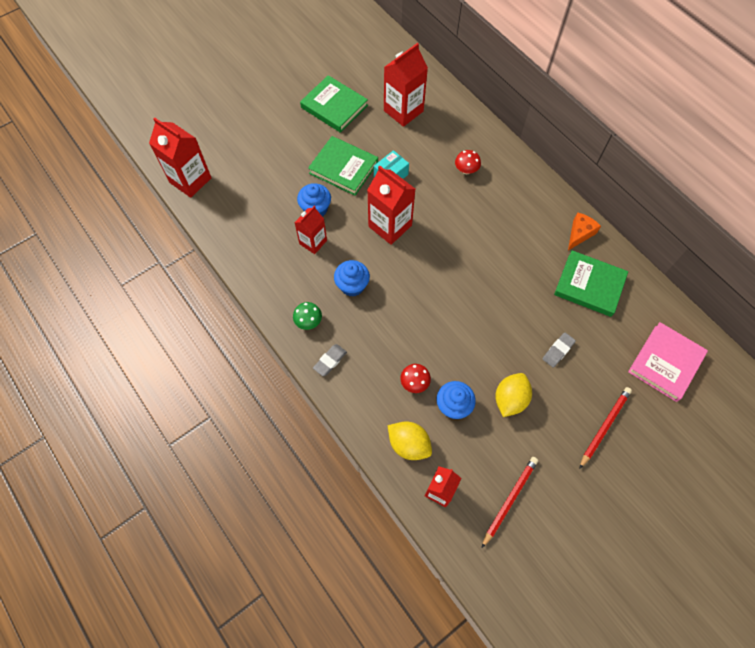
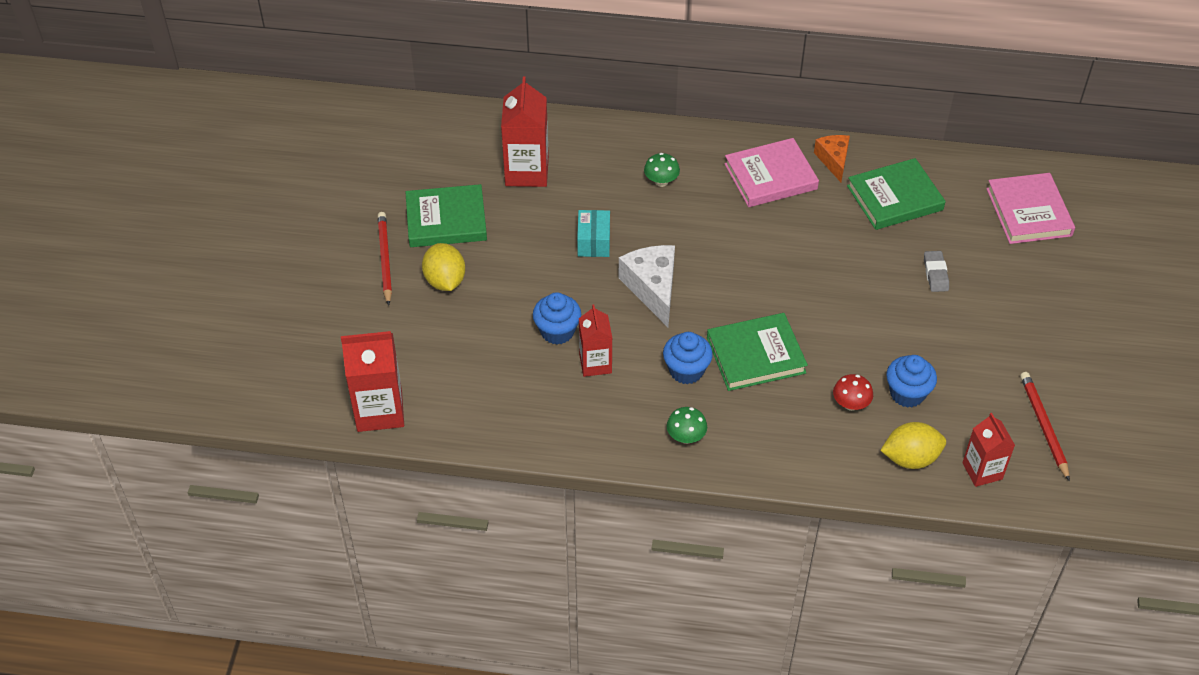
camera: 45 degrees left, 15 degrees down
(330, 361) = (752, 453): grey eraser -> none
(343, 168) = (535, 271): green book -> green book (755, 355)
(390, 226) = (652, 288): red carton -> white cheese
(466, 170) = (661, 181): red mushroom -> green mushroom
(510, 399) = (946, 347): yellow lemon -> yellow lemon (445, 281)
(530, 214) = (770, 176): none -> pink book
(604, 426) = (1044, 303): red pencil -> red pencil (385, 259)

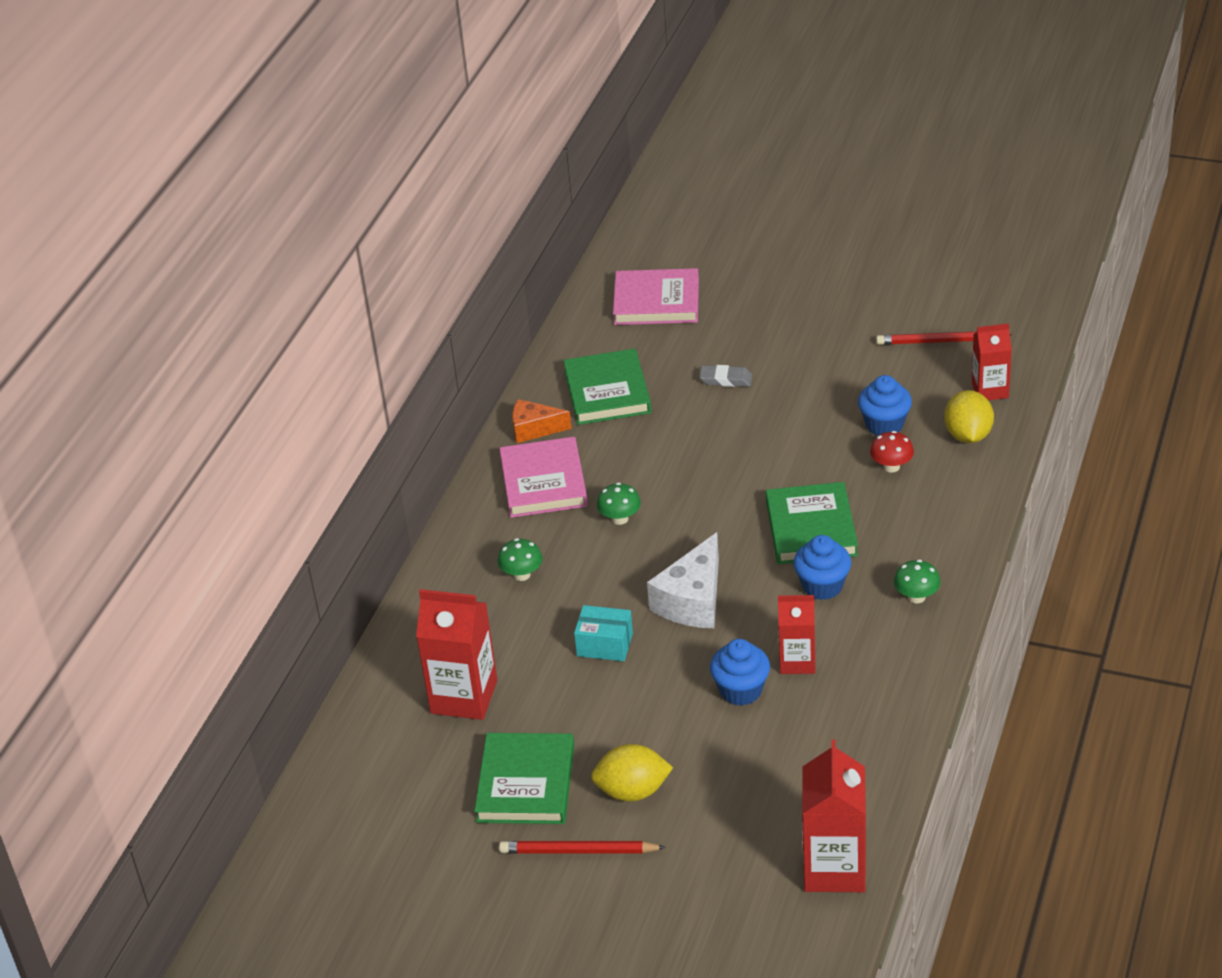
camera: 75 degrees left, 10 degrees down
(652, 288) = (692, 600): white cheese -> white cheese turned 60 degrees counterclockwise
(738, 229) = (620, 518): none -> green mushroom

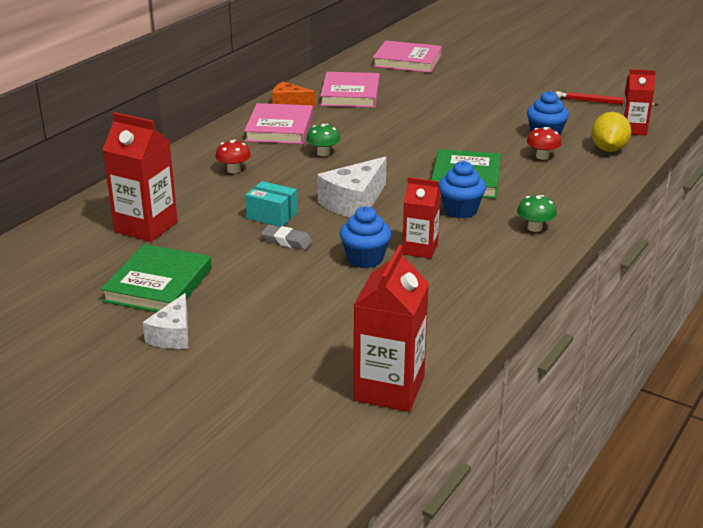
camera: 10 degrees right, 10 degrees down
(522, 574) = (234, 170): green mushroom -> red mushroom
(579, 851) = (173, 335): red pencil -> white cheese
(607, 392) = (350, 94): green book -> pink book
(632, 791) = (241, 305): yellow lemon -> none
(726, 380) = (437, 99): grey eraser -> grey eraser (286, 241)

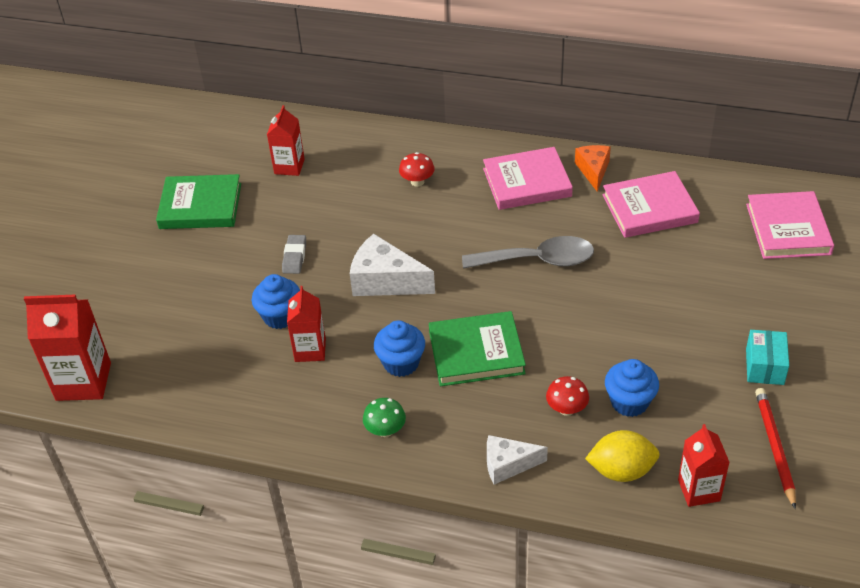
camera: 75 degrees right, 15 degrees up
(146, 227) = (289, 166): red carton -> red carton, size x0.63
(173, 335) = (132, 238): white cheese -> white cheese (508, 464)
(272, 216) = (337, 234): turquoise box -> turquoise box (764, 366)
(323, 153) = (484, 230): green mushroom -> none
(376, 140) = (538, 260): none -> grey spoon

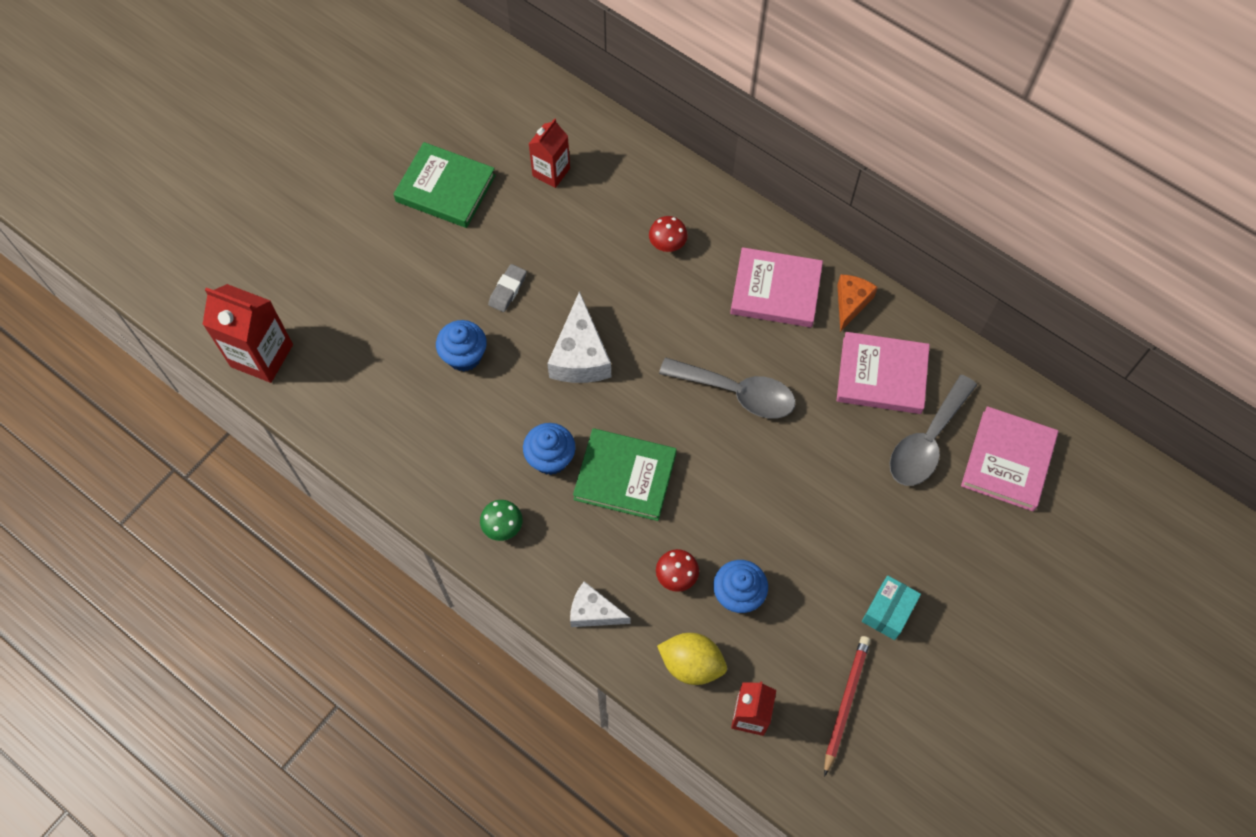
camera: 20 degrees right, 20 degrees up
(310, 350) = (475, 407): red carton -> none
(385, 281) = (580, 355): white cheese -> white cheese turned 135 degrees counterclockwise
(715, 239) = (927, 441): none -> grey spoon

